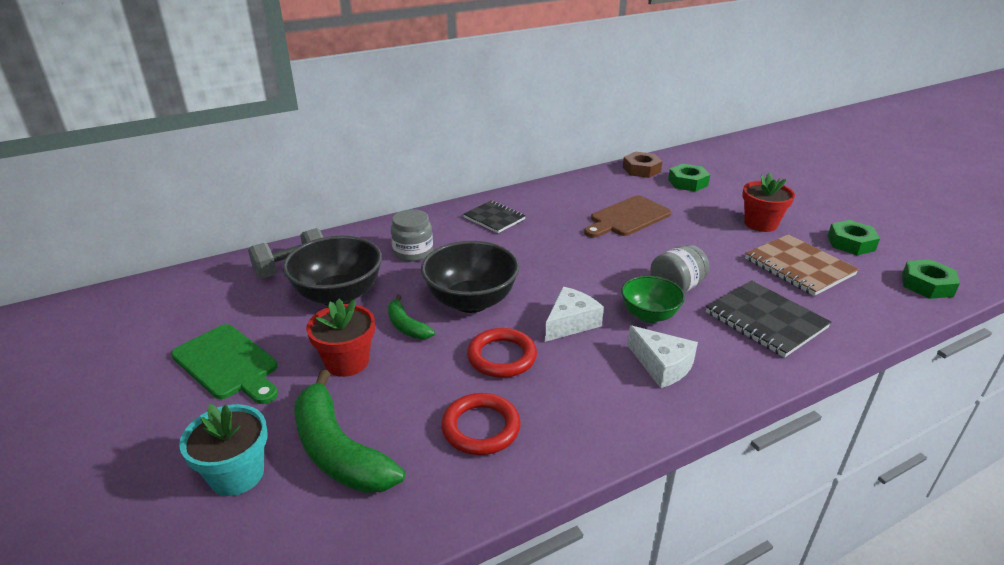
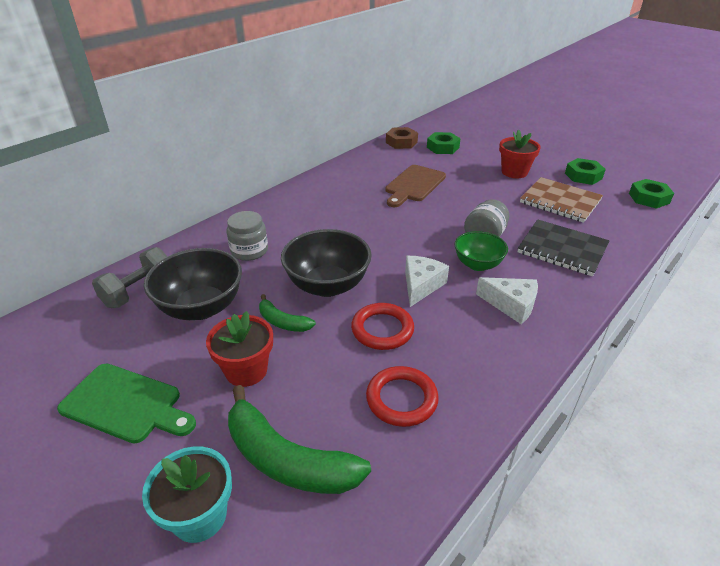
camera: 20 degrees left, 5 degrees up
(494, 218) = (304, 205): black notebook -> none

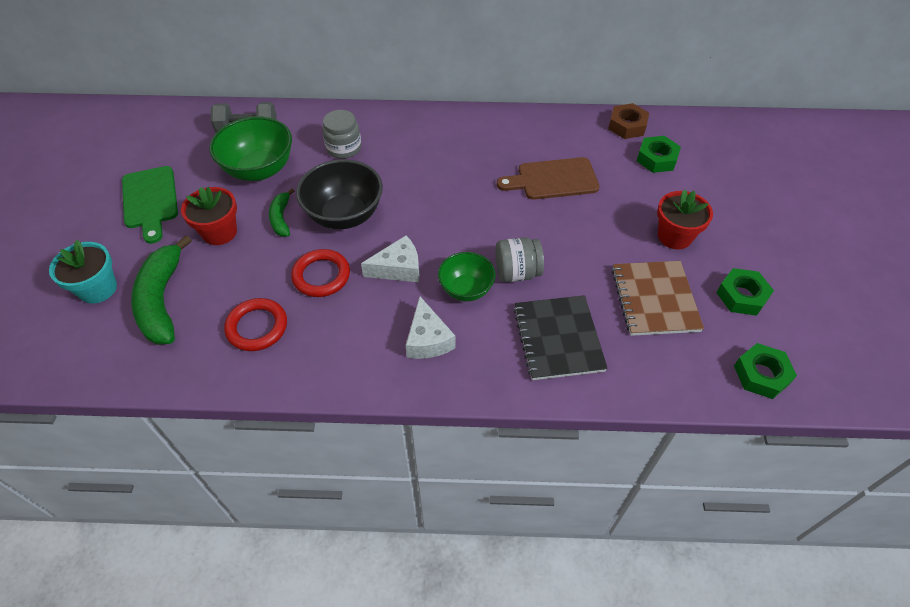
camera: 50 degrees right, 15 degrees up
(201, 307) = (259, 169): black bowl -> green bowl

